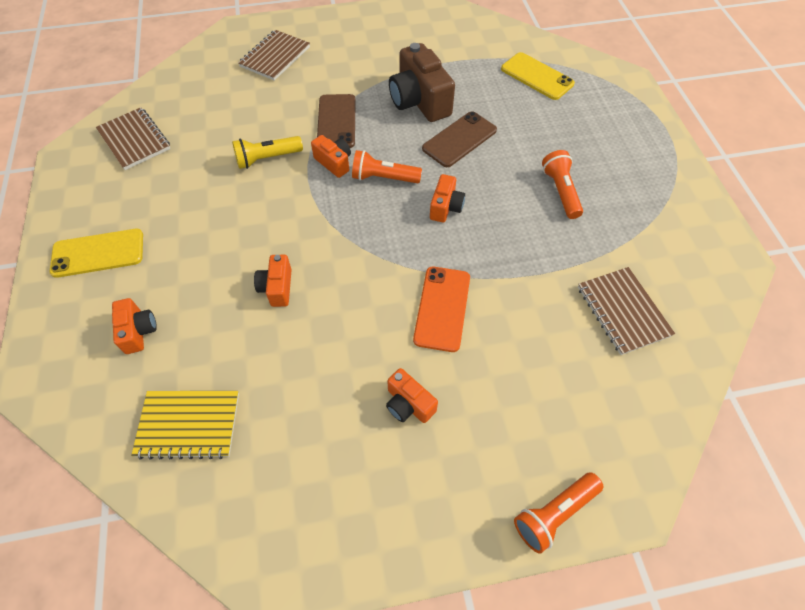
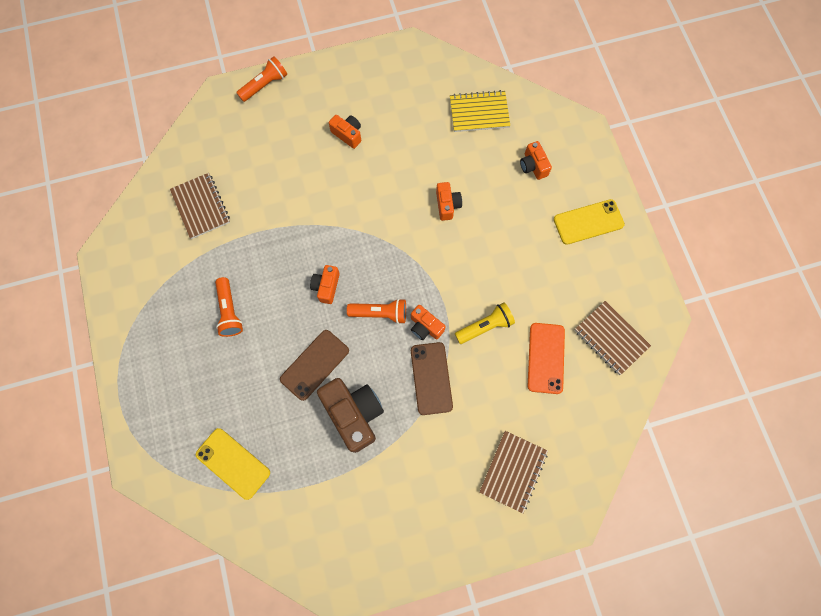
camera: 175 degrees right, 15 degrees up
(442, 308) = (328, 199): orange phone -> orange phone (546, 358)

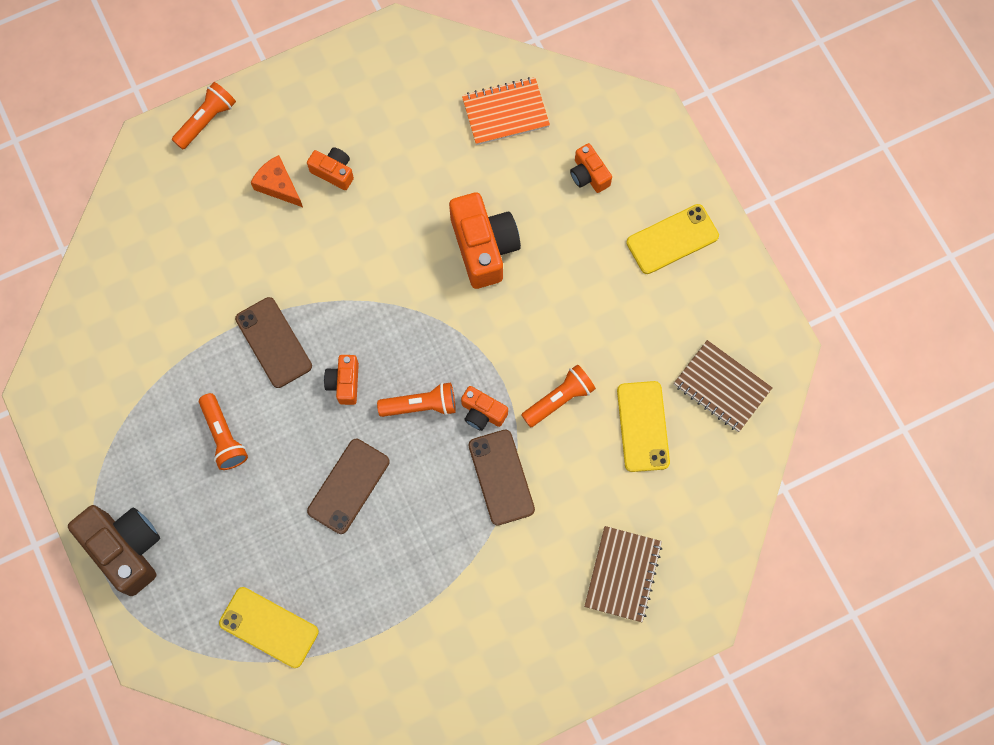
camera: 10 degrees left, 0 degrees up
(201, 206) = (155, 304): brown notebook -> none
(280, 248) = (273, 342): none -> brown phone
(306, 137) = (278, 185): none -> orange cheese
(354, 414) = (411, 539): brown camera -> brown camera (125, 549)
(447, 205) = (484, 247): orange camera -> orange camera, size x1.87
(479, 112) = (505, 112): yellow notebook -> orange notebook
(485, 326) = (559, 399): yellow flashlight -> orange flashlight
(546, 358) = (643, 426): orange phone -> yellow phone

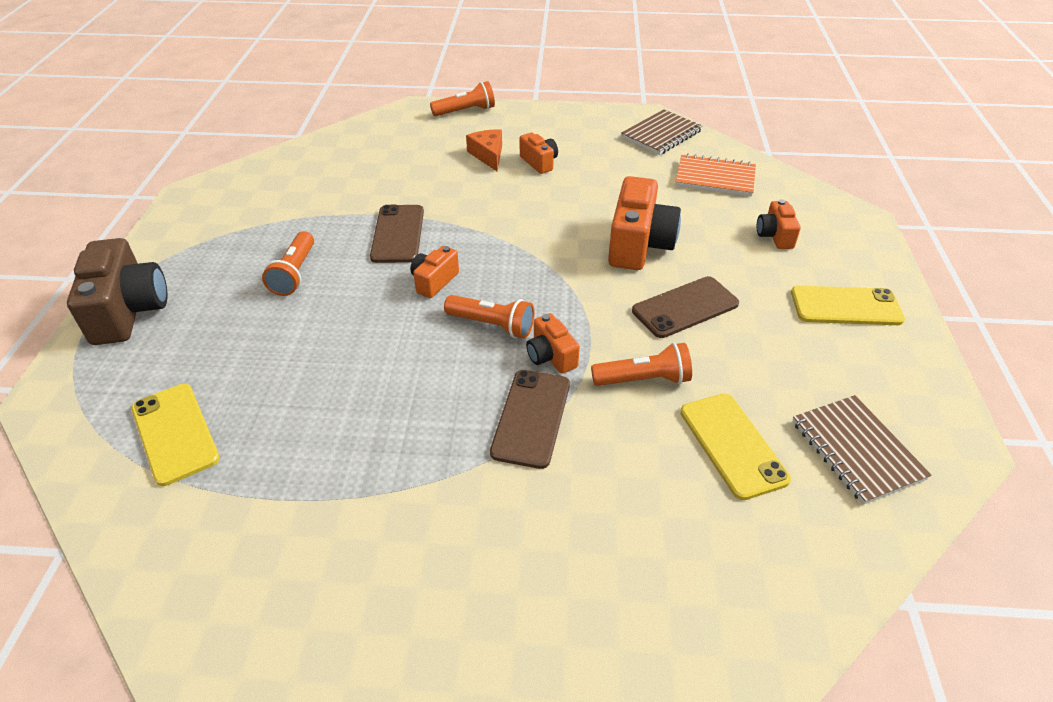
camera: 30 degrees right, 30 degrees down
(348, 486) = (368, 355): brown phone -> brown phone (685, 307)
(623, 574) = (619, 592): brown notebook -> brown notebook (661, 134)
(643, 426) = (732, 445): yellow phone -> yellow phone turned 45 degrees counterclockwise

